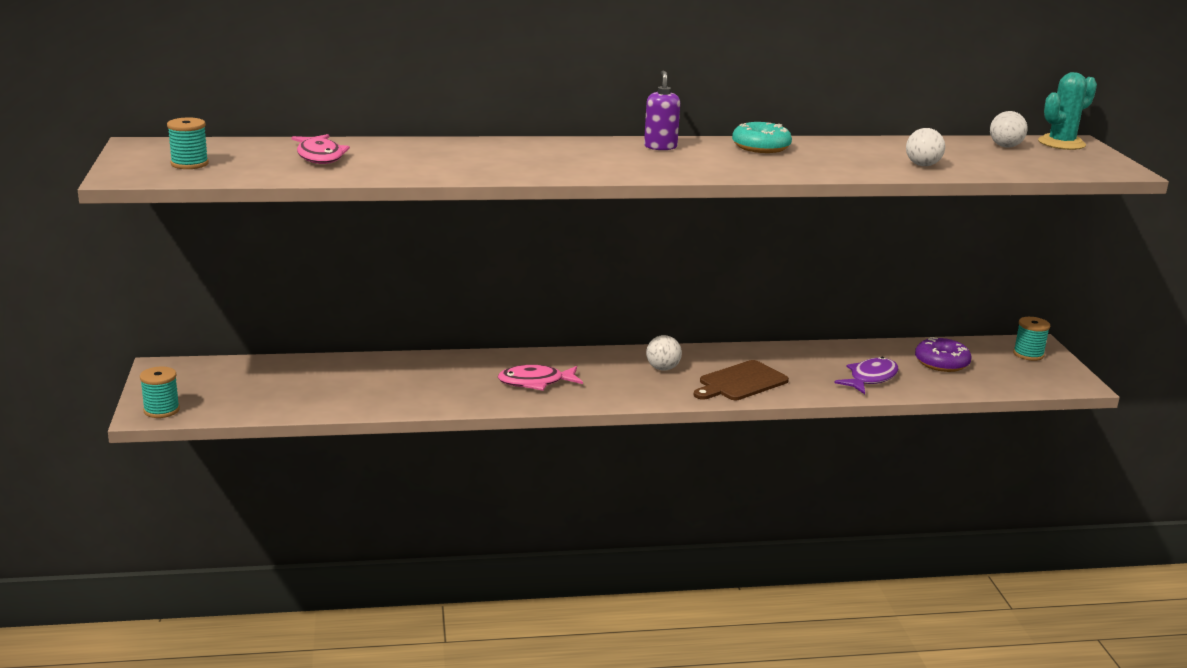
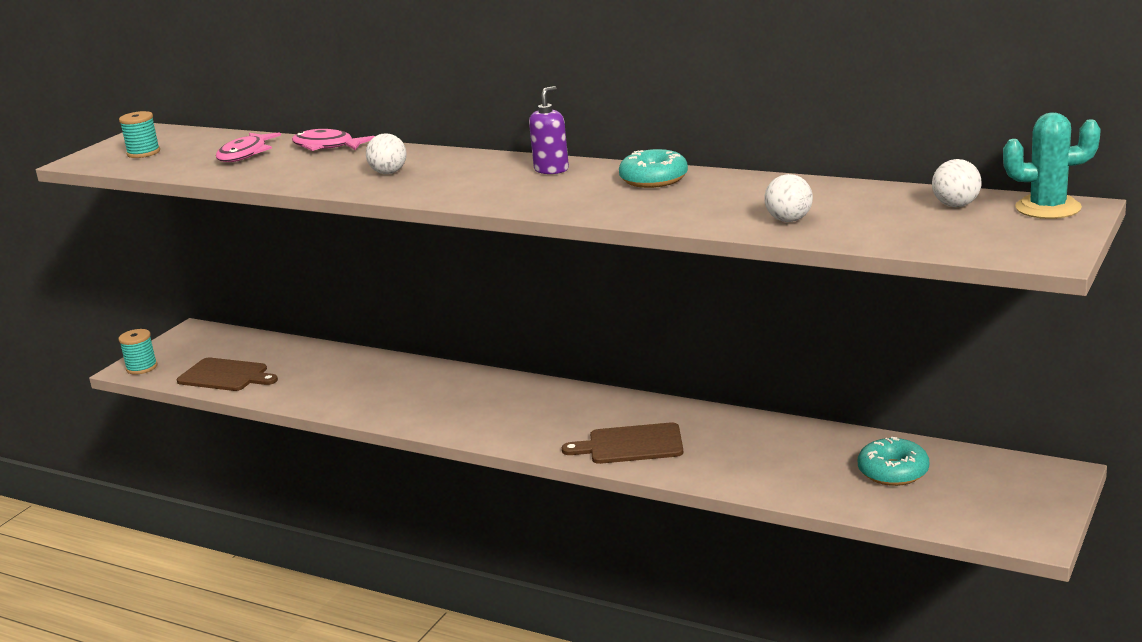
camera: 40 degrees right, 0 degrees up
(276, 400) = (226, 376): none -> brown cutting board
(535, 382) = (442, 403): pink fish -> pink fish (327, 146)
(662, 368) = (577, 413): white ball -> white ball (389, 173)
(870, 378) = (777, 472): purple fish -> none
(941, 363) = (893, 472): purple donut -> turquoise donut
(1028, 354) = (1026, 485): turquoise spool -> none

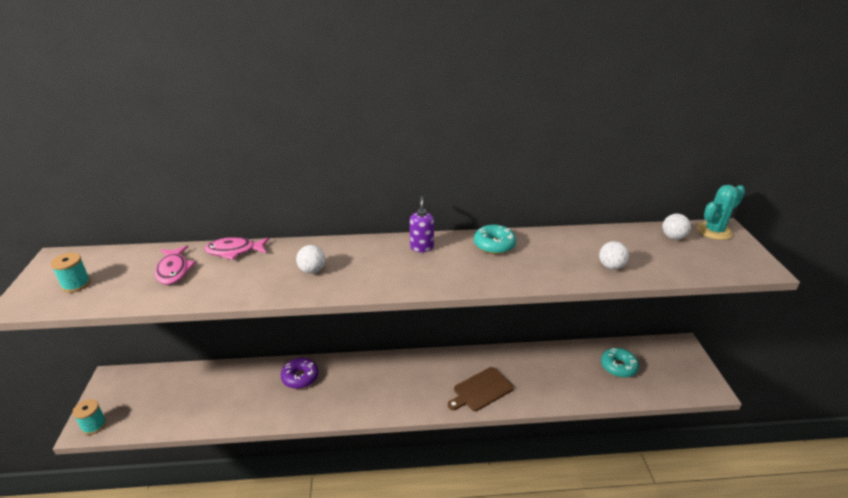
camera: 35 degrees left, 10 degrees up
(226, 376) = (171, 413): brown cutting board -> none
(402, 377) = (300, 377): none -> purple donut

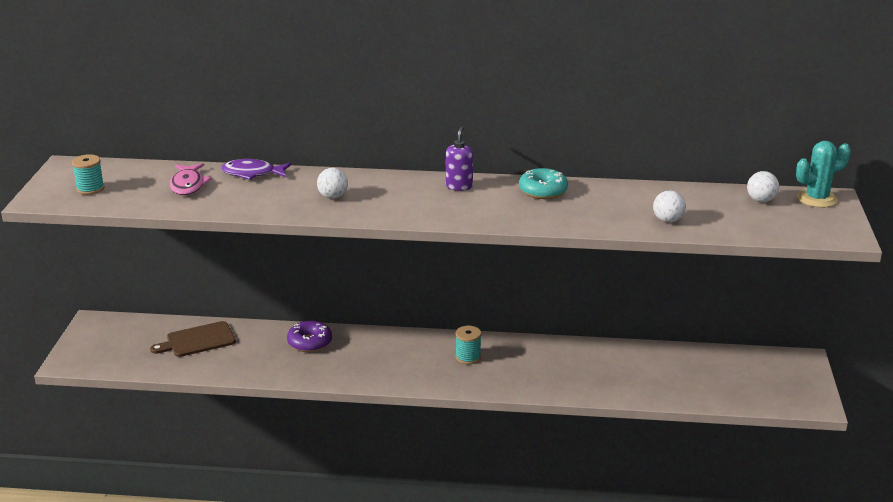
camera: 10 degrees right, 5 degrees down
(94, 425) = (77, 361): turquoise spool -> turquoise spool (468, 357)
(234, 251) = (252, 173): pink fish -> purple fish
(481, 390) = (523, 376): brown cutting board -> brown cutting board (197, 340)
(618, 367) = (706, 372): turquoise donut -> none

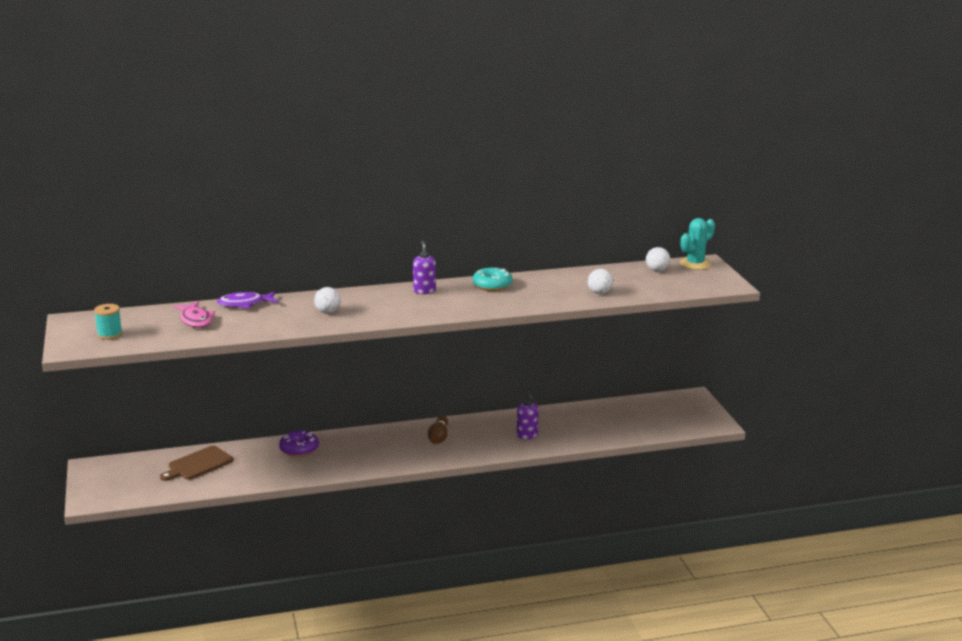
camera: 20 degrees left, 5 degrees down
(468, 357) = (438, 437): turquoise spool -> brown bowling pin
(571, 374) = (527, 435): none -> purple soap dispenser

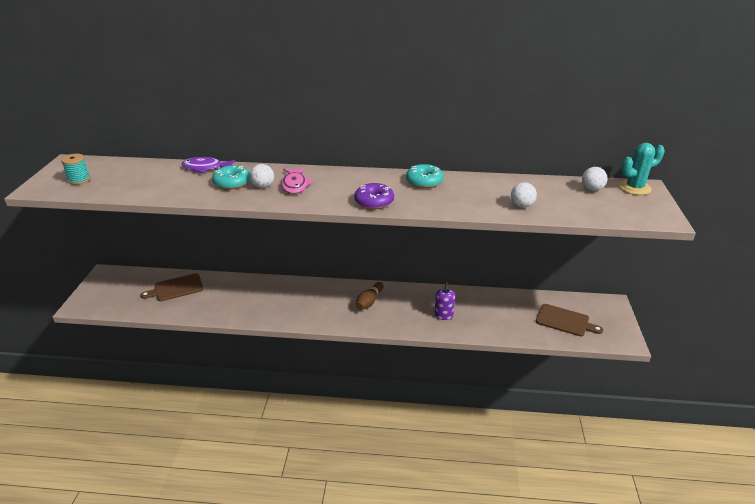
camera: 20 degrees right, 10 degrees up
(195, 320) = (154, 177): pink fish -> pink fish (295, 185)
(290, 313) = (232, 183): none -> turquoise donut
(299, 449) = (256, 290): purple donut -> purple donut (374, 202)
(424, 291) = (360, 178): purple soap dispenser -> none
(653, 418) = (565, 321): none -> brown cutting board

